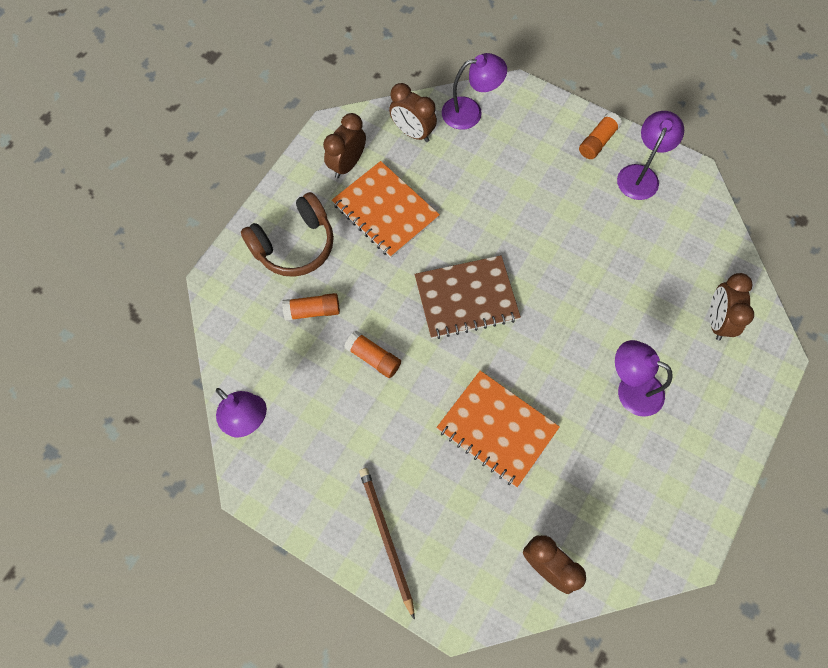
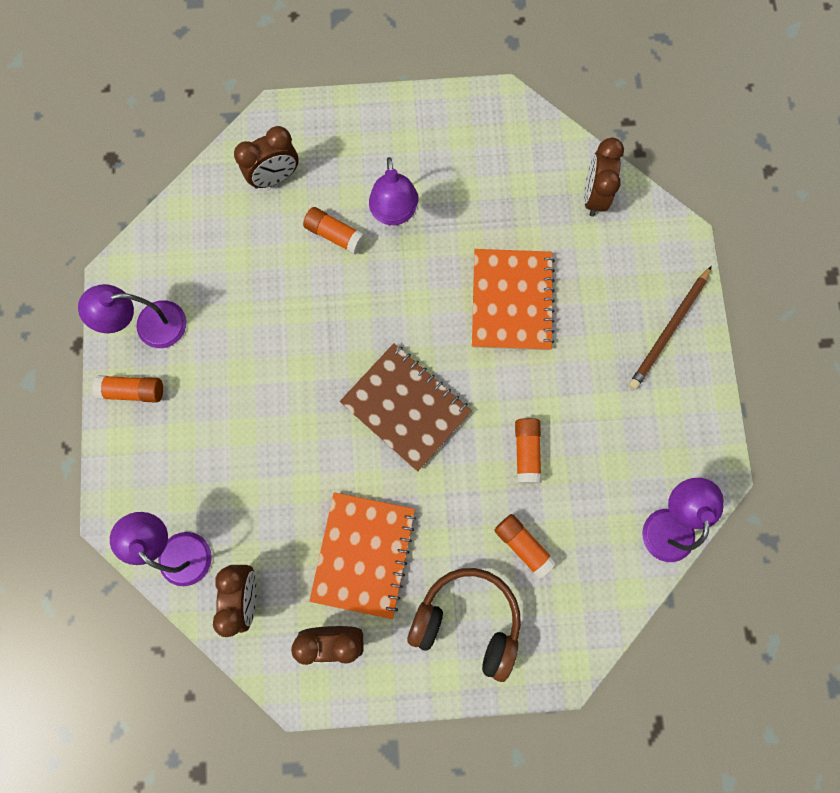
camera: 125 degrees left, 10 degrees up
(638, 334) = (335, 235): none -> orange glue stick

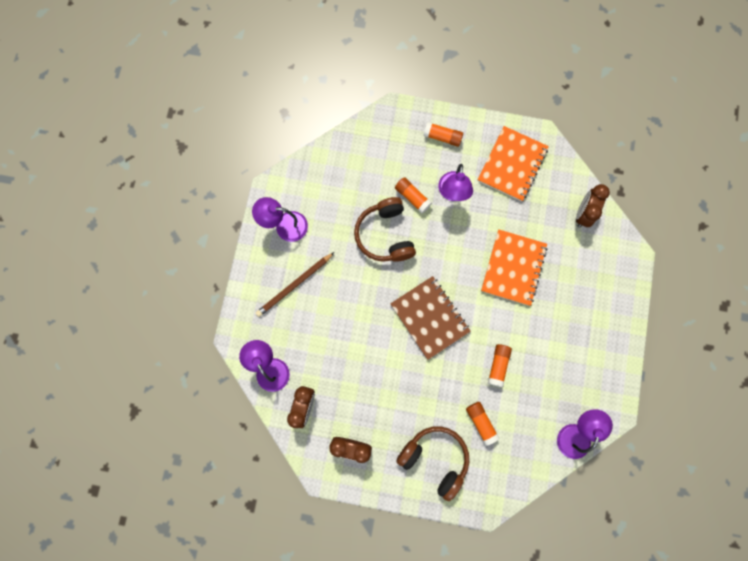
camera: 15 degrees right, 0 degrees up
(133, 391) = (265, 263): orange glue stick -> orange glue stick (442, 137)
(275, 178) = (384, 151): brown clock -> none
(308, 301) = (385, 235): none -> brown headphones
(363, 554) = (381, 401): orange notebook -> orange notebook (512, 164)
(668, 330) = (608, 313): brown pencil -> brown pencil (294, 285)

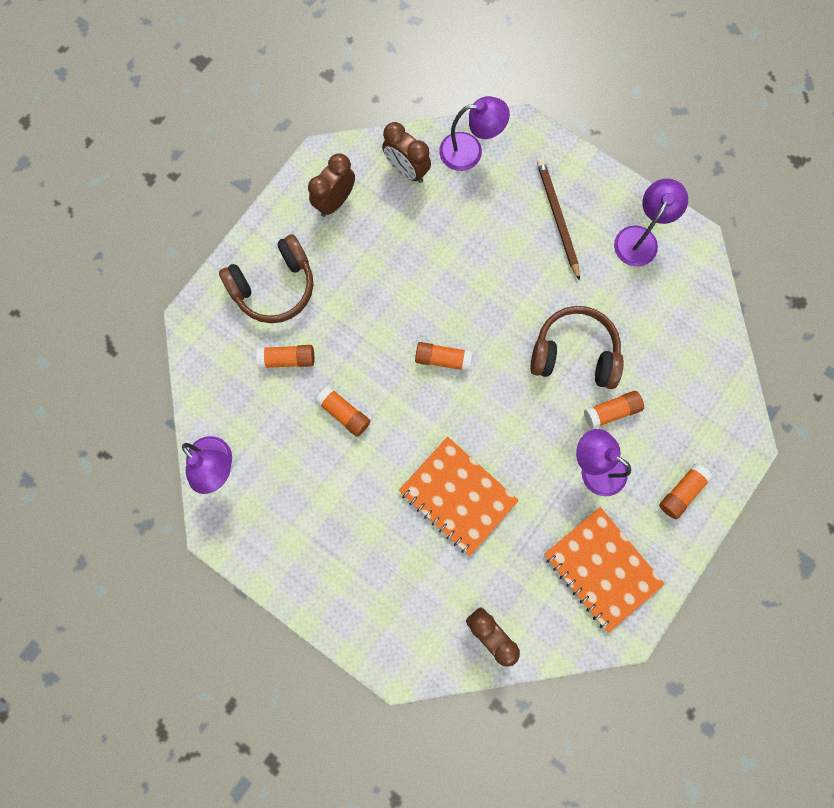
camera: 115 degrees right, 0 degrees up
(430, 318) = (443, 359): brown notebook -> orange glue stick

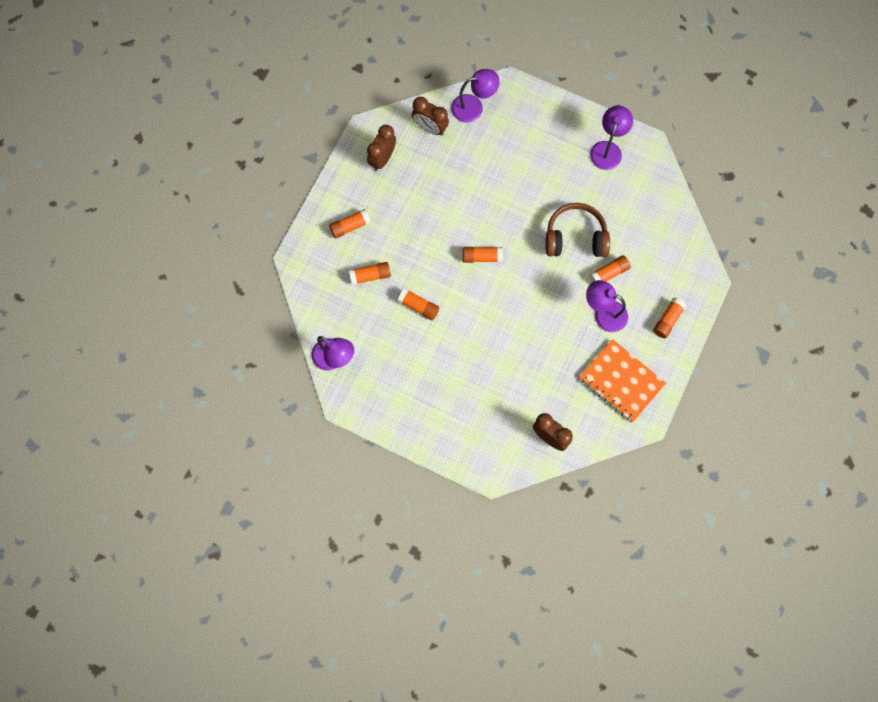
camera: 10 degrees left, 5 degrees down
(274, 286) = (350, 226): brown headphones -> orange glue stick
(457, 496) = (511, 349): orange notebook -> none
(557, 218) = (546, 144): brown pencil -> none

